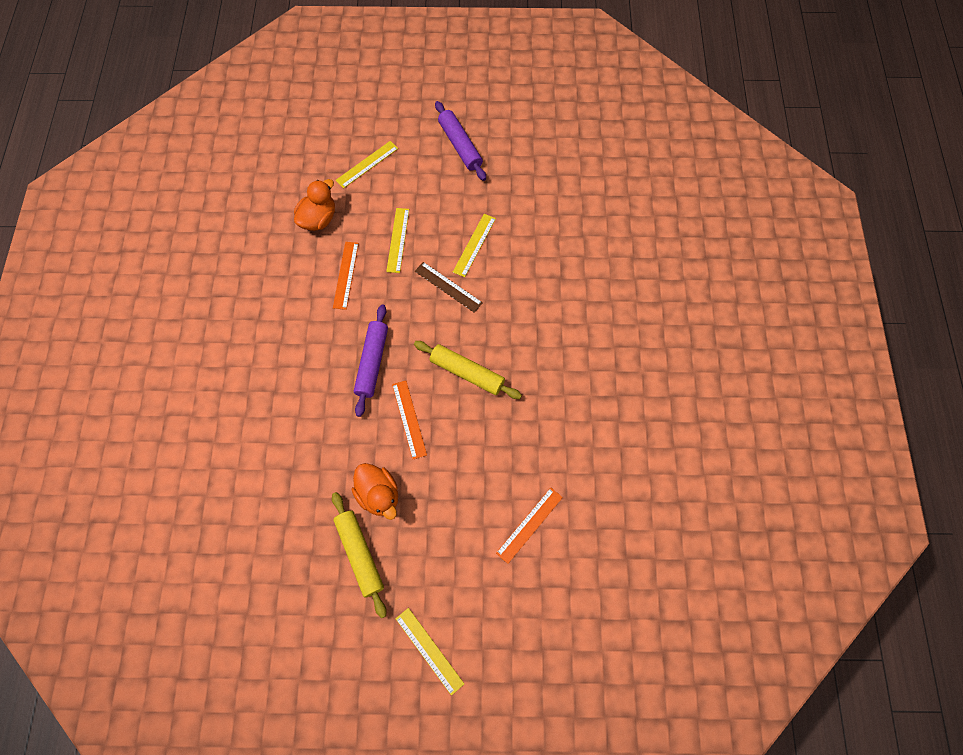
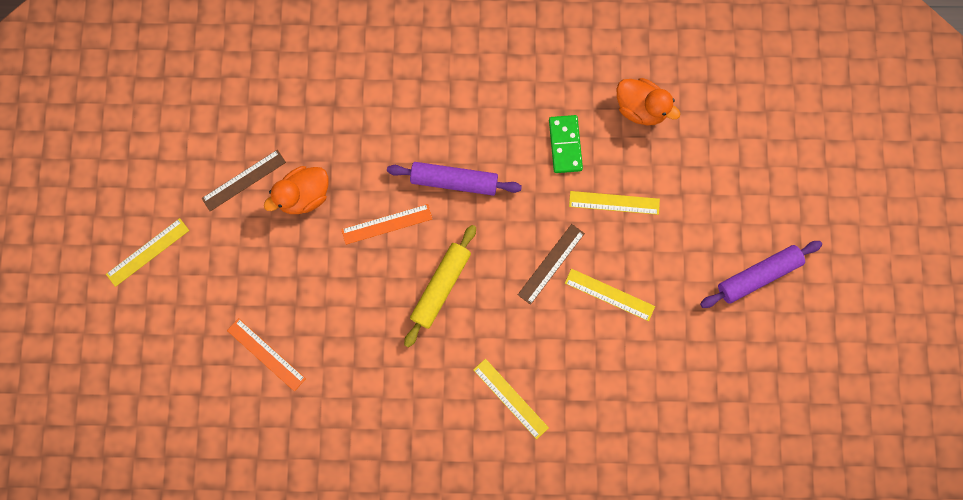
camera: 90 degrees right, 10 degrees up
(345, 275) = (565, 145): orange ruler -> green domino
(360, 554) = (244, 180): yellow rolling pin -> brown ruler
(367, 164) = (723, 160): yellow ruler -> yellow ruler (510, 398)

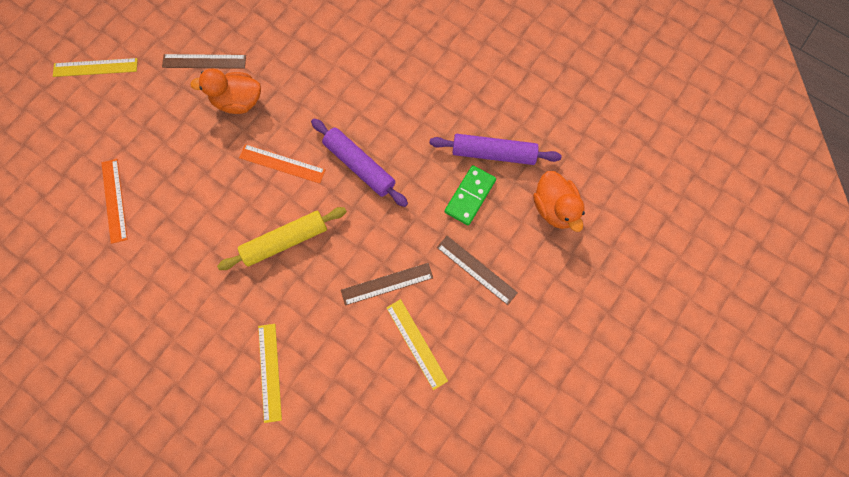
camera: 35 degrees right, 5 degrees down
(614, 202) = (476, 269): yellow ruler -> brown ruler
(758, 276) = (558, 419): purple rolling pin -> purple rolling pin (493, 153)

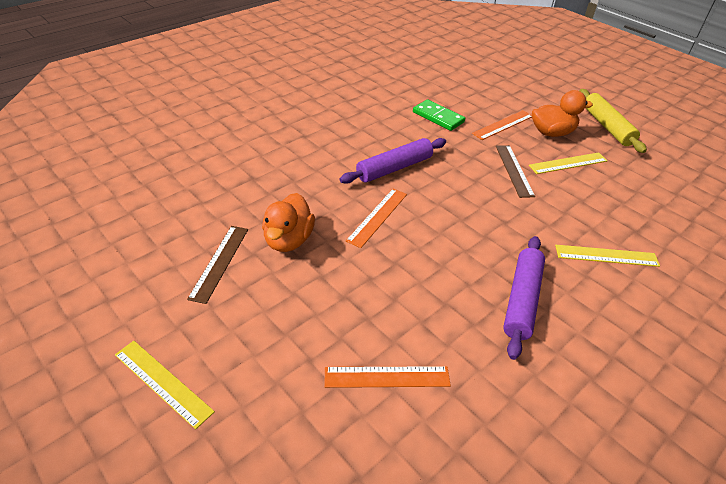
camera: 80 degrees left, 30 degrees down
(95, 67) = (163, 382): yellow ruler -> yellow ruler turned 60 degrees counterclockwise
(285, 241) = (465, 226): yellow rolling pin -> yellow rolling pin (606, 126)
(476, 269) = (503, 125): brown ruler -> orange ruler
(493, 153) = (403, 101): purple rolling pin -> purple rolling pin (522, 300)
(554, 208) = (455, 85): orange duck -> orange duck (552, 133)

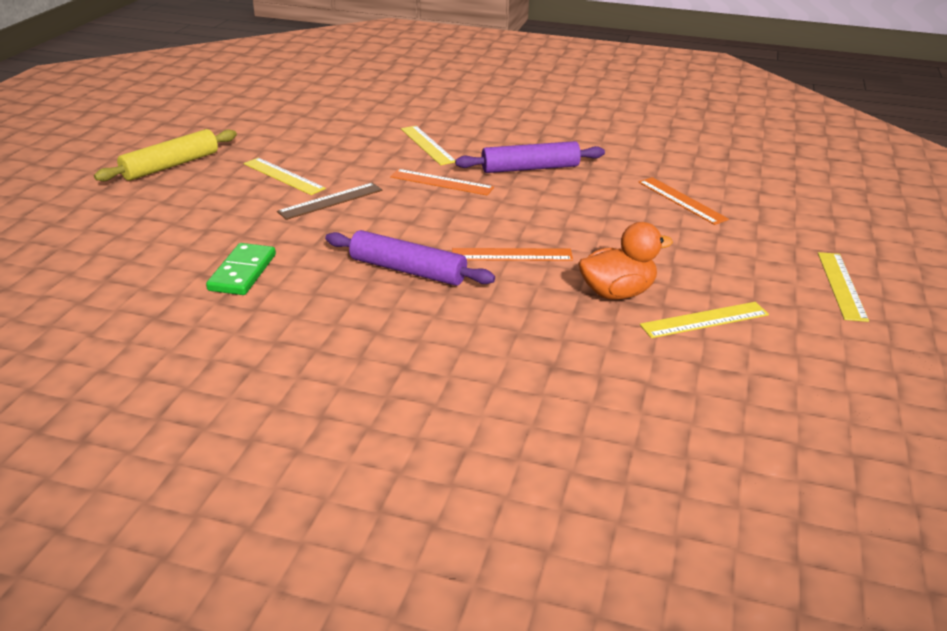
camera: 120 degrees left, 10 degrees down
(220, 262) = (704, 320): brown ruler -> yellow ruler
(503, 125) = (223, 224): orange ruler -> orange ruler (441, 182)
(552, 133) = (217, 193): orange duck -> none

